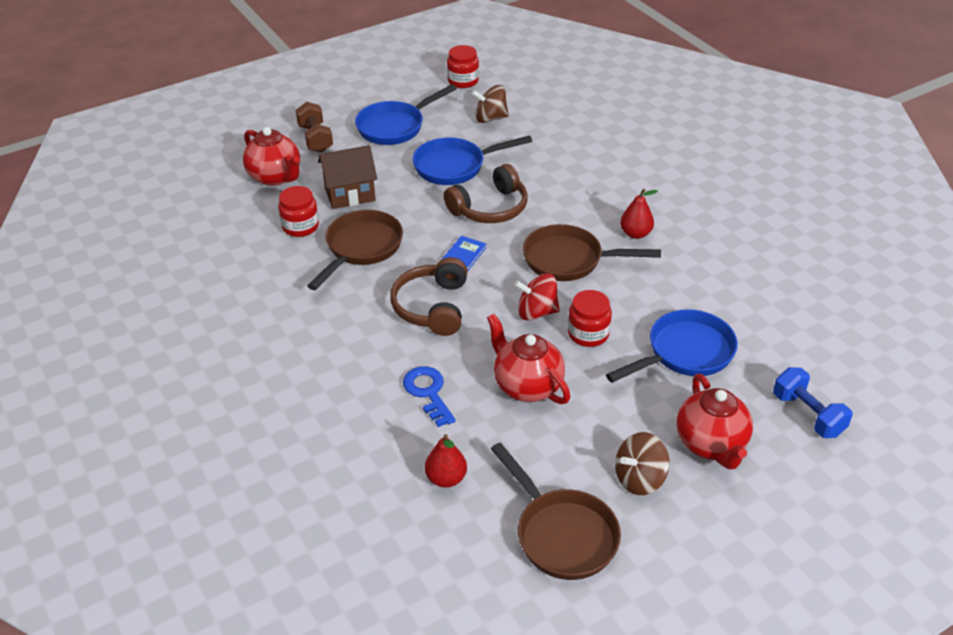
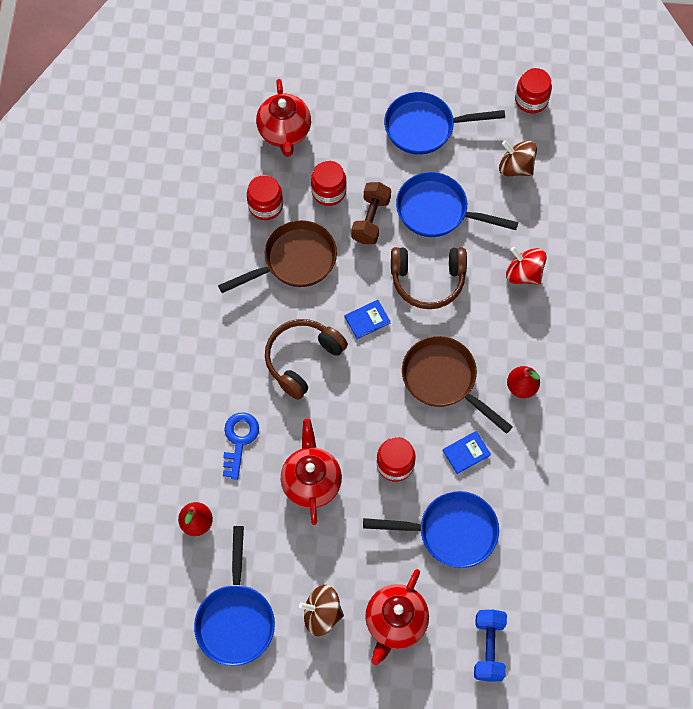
camera: 35 degrees right, 25 degrees up
(315, 139) = (348, 102): brown dumbbell -> brown dumbbell (371, 220)
(350, 194) = (328, 191): brown house -> red jar
(536, 312) = (375, 417): red spinning top -> red spinning top (524, 273)
(562, 534) = (236, 619): brown pan -> blue pan
(638, 295) = (466, 453): none -> blue book

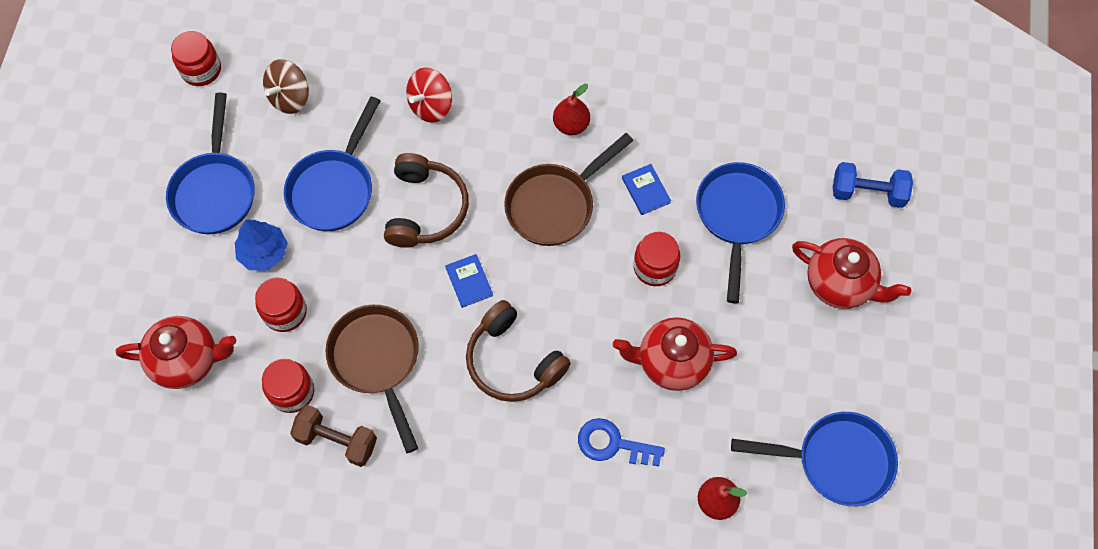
camera: 85 degrees left, 0 degrees up
(322, 614) = (830, 362): brown spinning top -> none
(371, 220) = (333, 265): brown dumbbell -> brown dumbbell (337, 440)
(377, 169) = (264, 252): none -> blue tree

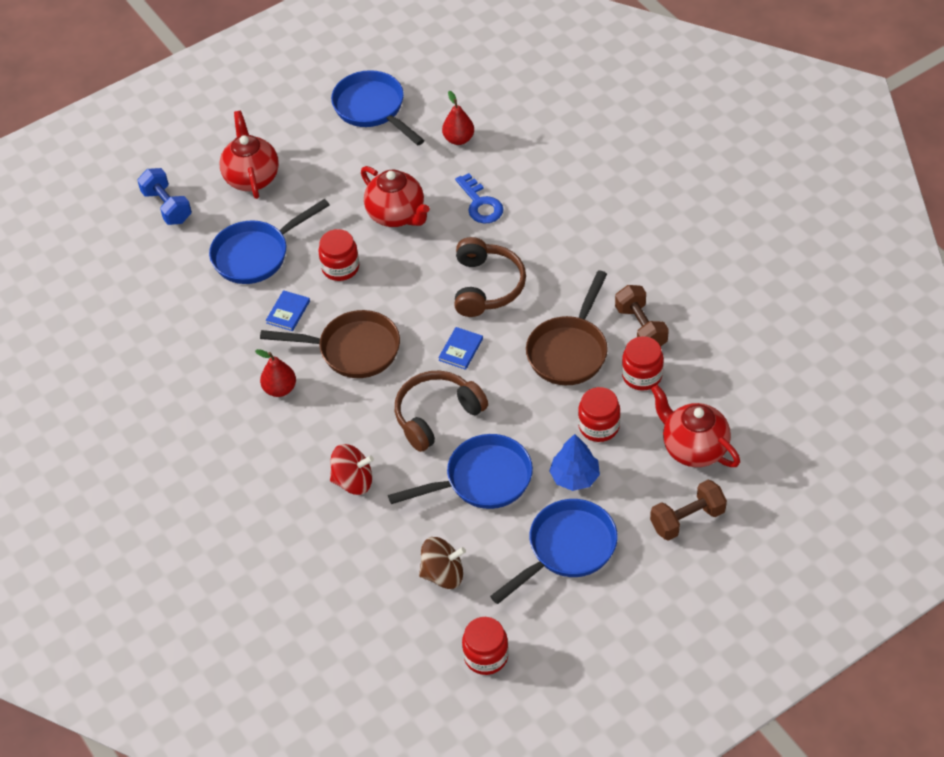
camera: 130 degrees left, 15 degrees down
(140, 293) = (687, 519): none -> brown dumbbell

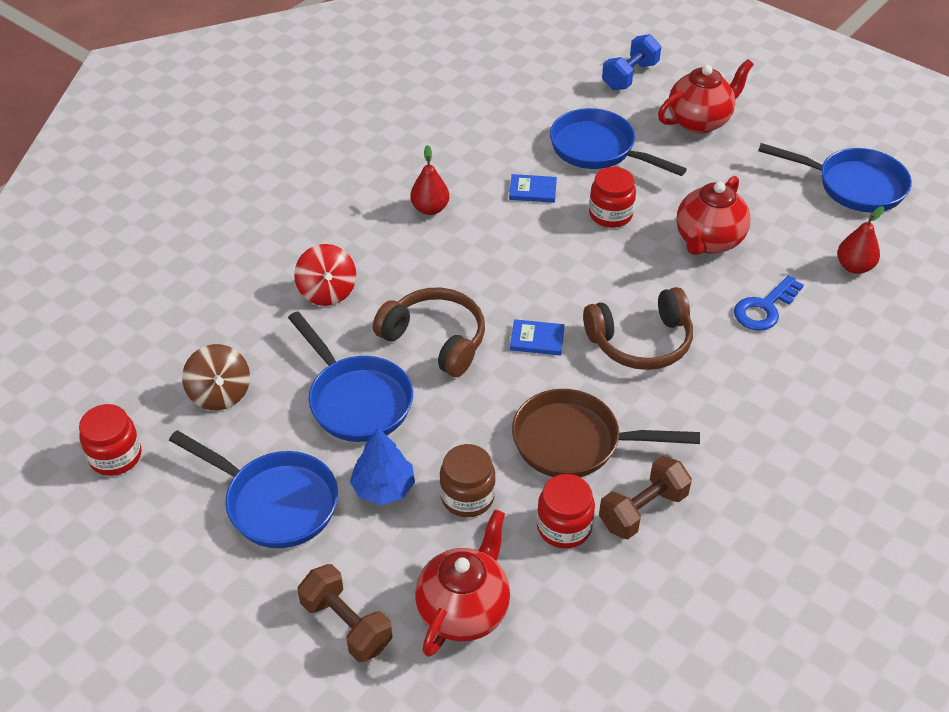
camera: 70 degrees right, 5 degrees down
(353, 350) = (502, 250): brown pan -> none
(372, 109) = (853, 185): blue pan -> blue pan turned 75 degrees clockwise
(599, 426) = (467, 497): red jar -> brown jar

